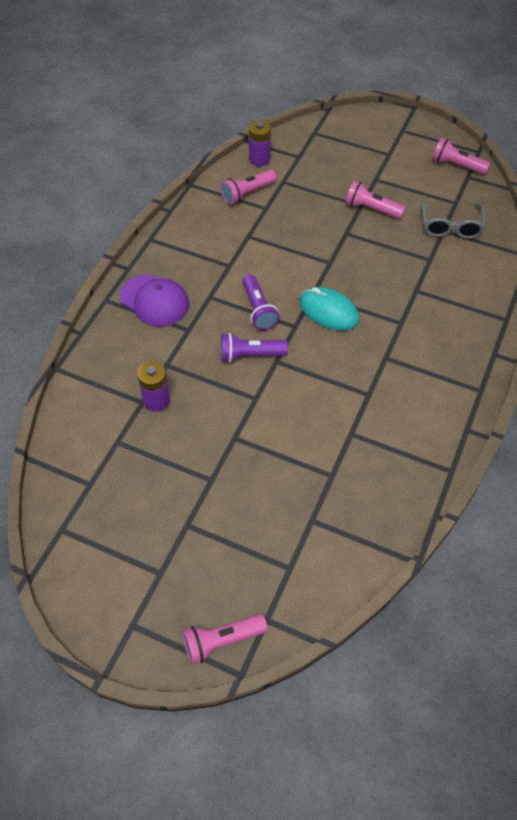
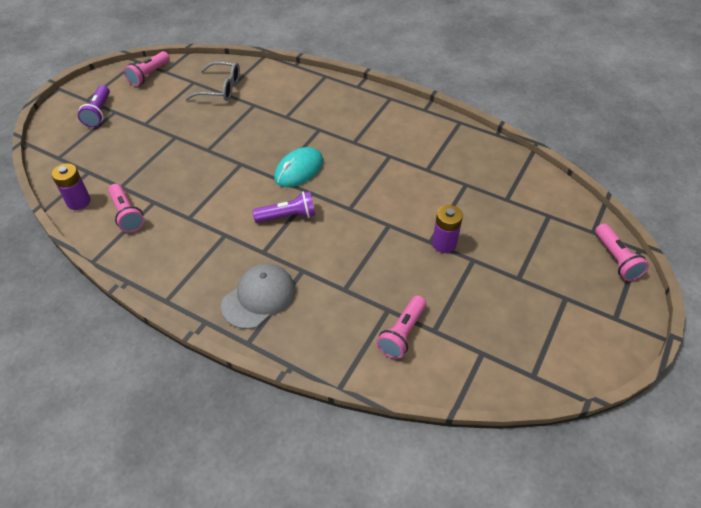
camera: 85 degrees left, 5 degrees down
(154, 301) = (259, 297): purple cap -> grey cap
(156, 401) = (387, 297): purple battery -> purple battery (444, 243)
(250, 355) = (341, 225): purple flashlight -> purple flashlight (99, 113)
(371, 209) = (183, 130): pink flashlight -> pink flashlight (402, 333)

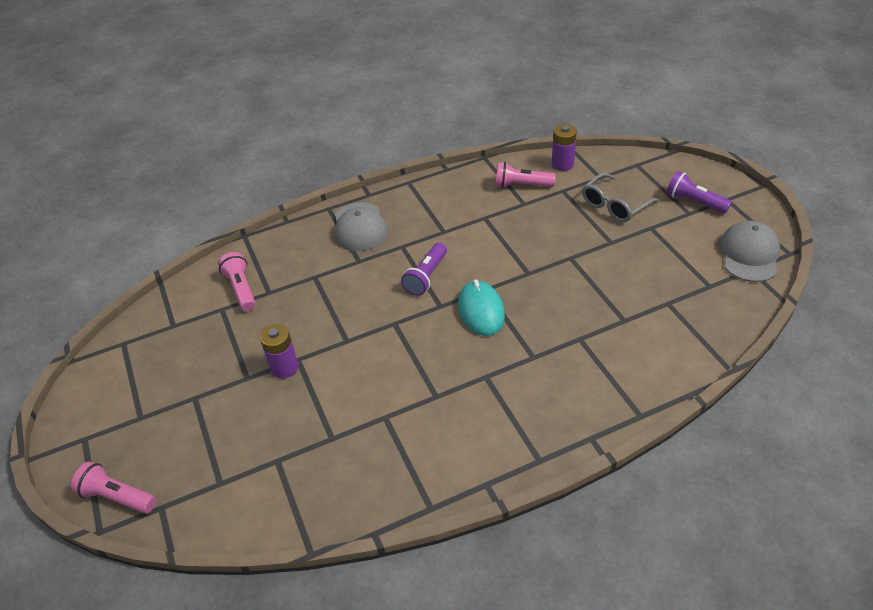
camera: 130 degrees right, 5 degrees down
(149, 75) = (749, 254): pink flashlight -> grey cap
(221, 88) = (679, 304): grey glasses -> grey glasses (614, 205)

